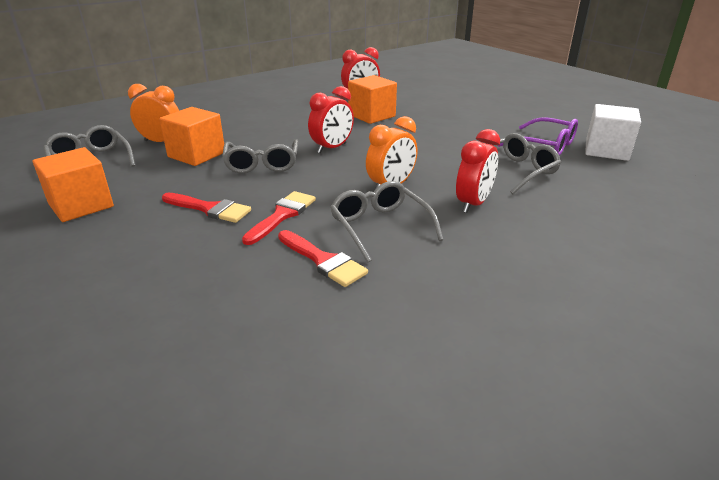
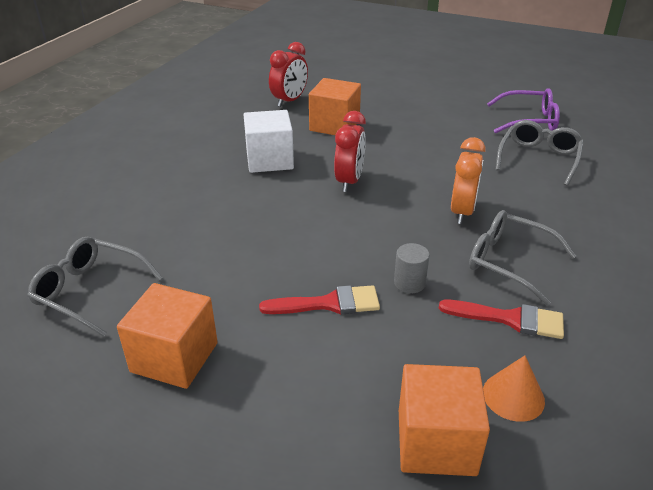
camera: 30 degrees left, 5 degrees up
(161, 142) = (144, 233): orange clock -> none
(196, 155) = (214, 237): orange cube -> orange cube (436, 442)
(249, 306) = (513, 396): none -> orange cone
(262, 164) = (304, 225): grey glasses -> none
(282, 215) = (409, 283): red brush -> grey cylinder
(473, 204) = (549, 207): red clock -> none
(606, 150) = (579, 113): white cube -> white cube (269, 160)

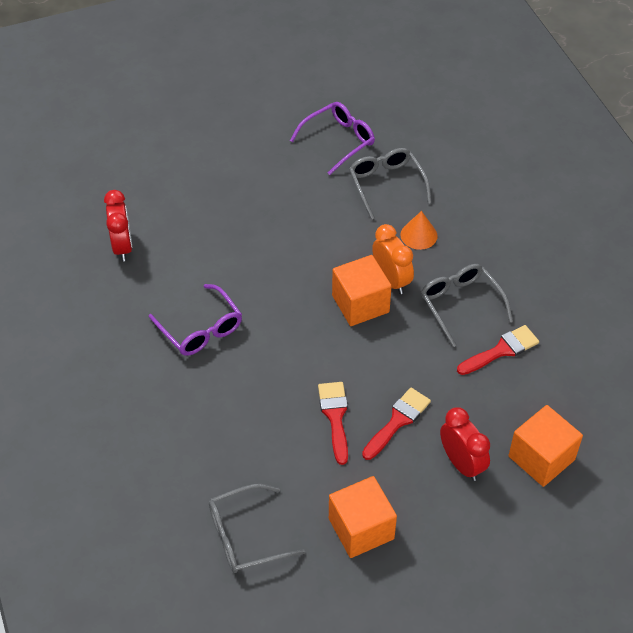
camera: 45 degrees left, 15 degrees up
(269, 160) = (200, 329): white cube -> purple glasses
(281, 265) = (335, 417): none -> red brush
(334, 125) = (200, 251): orange cube -> orange cube (360, 304)
(349, 181) = (286, 307): red clock -> red clock (461, 463)
(409, 283) = (424, 368): grey cylinder -> none
(509, 262) = (460, 305): grey glasses -> grey glasses turned 75 degrees clockwise
(513, 396) = (549, 401): orange cone -> orange cone (418, 235)

